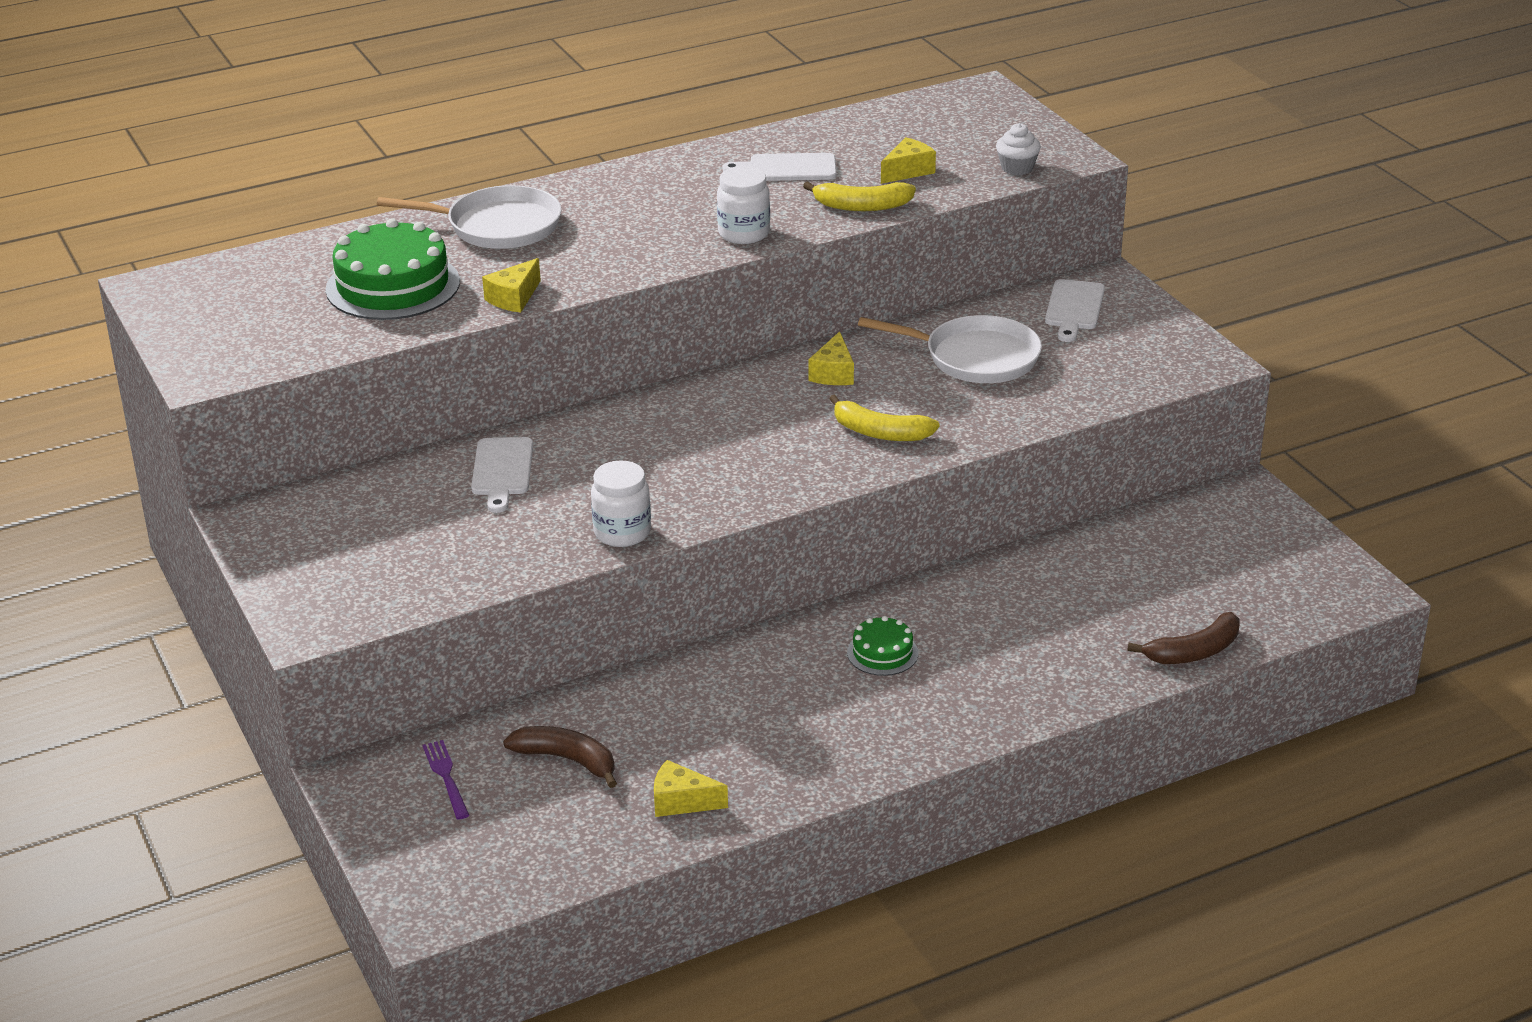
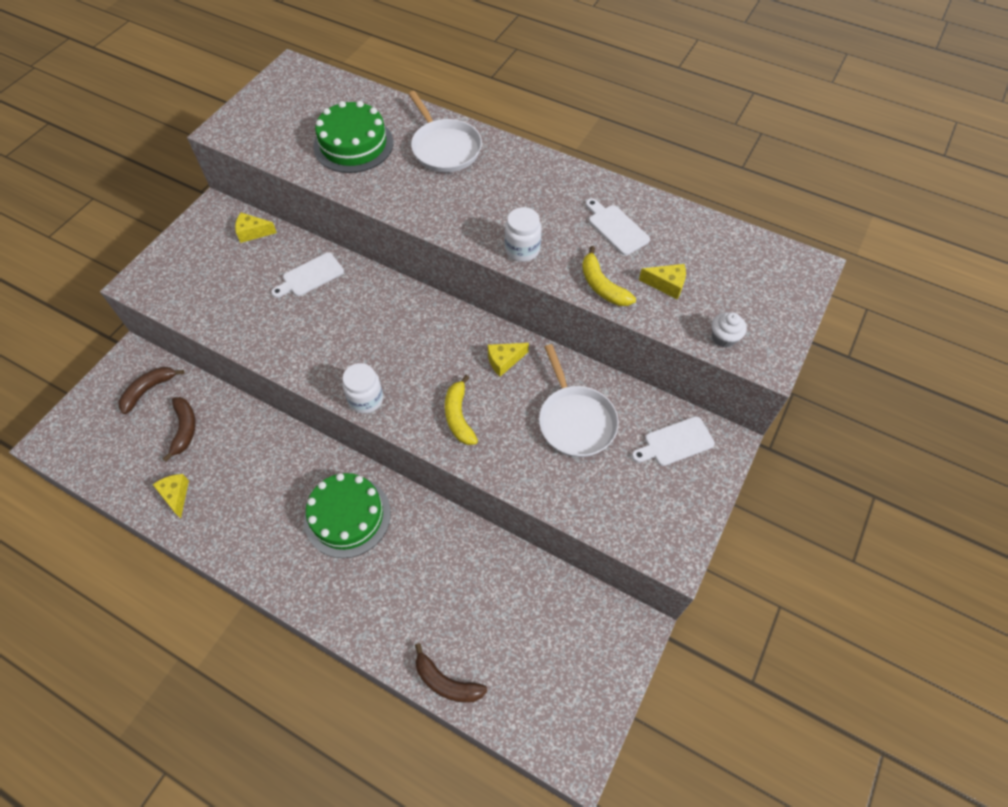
camera: 55 degrees right, 25 degrees up
(446, 777) = (149, 390): purple fork -> brown banana
(514, 298) = (375, 195): yellow cheese -> yellow cheese (253, 232)
(622, 532) = (285, 355): white jar -> white jar (366, 399)
(882, 653) = (347, 516): green cake -> green cake, size x1.98

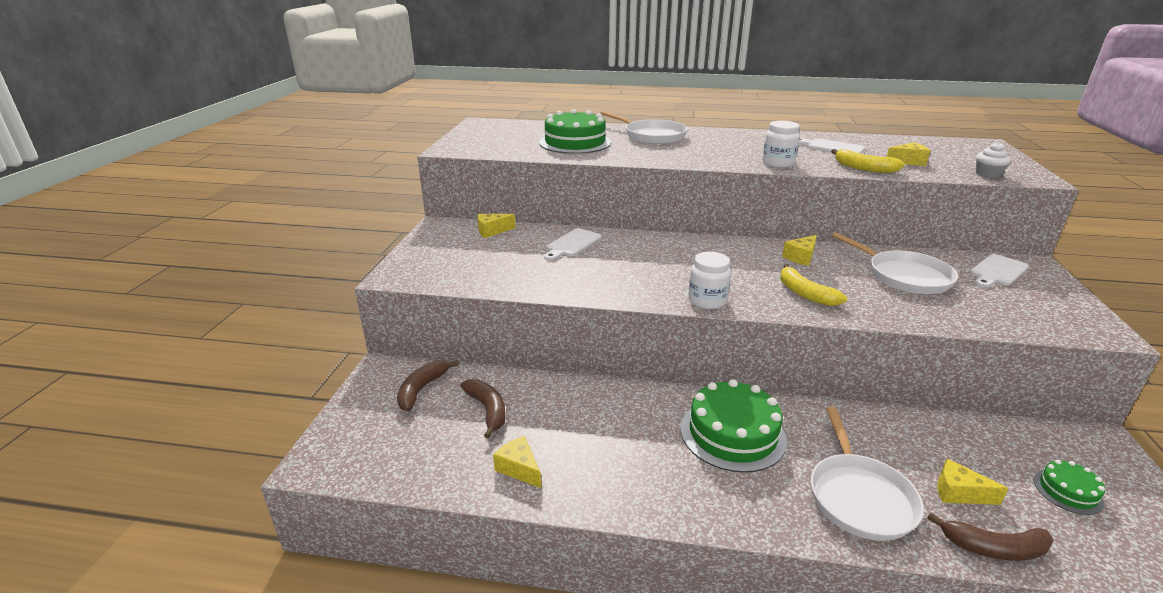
camera: 20 degrees left, 30 degrees down
(391, 607) = (859, 497): none -> white pan
(468, 631) = (959, 493): none -> yellow cheese
(553, 661) = (1067, 491): none -> green cake

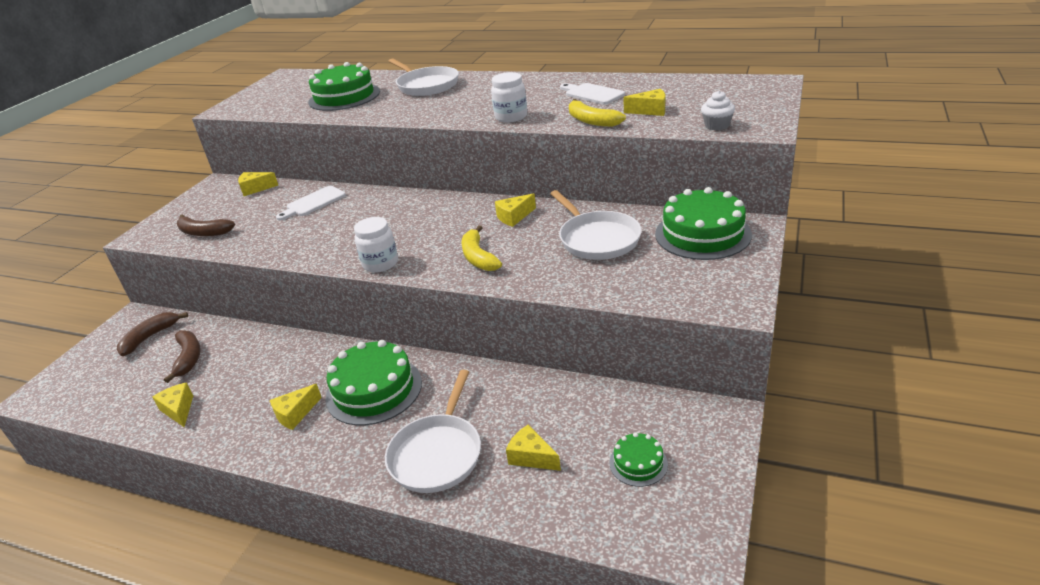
camera: 15 degrees right, 5 degrees up
(665, 464) = (295, 414): none -> yellow cheese
(993, 548) = (517, 508): brown banana -> brown banana (203, 232)
(997, 271) = (702, 234): white cutting board -> green cake

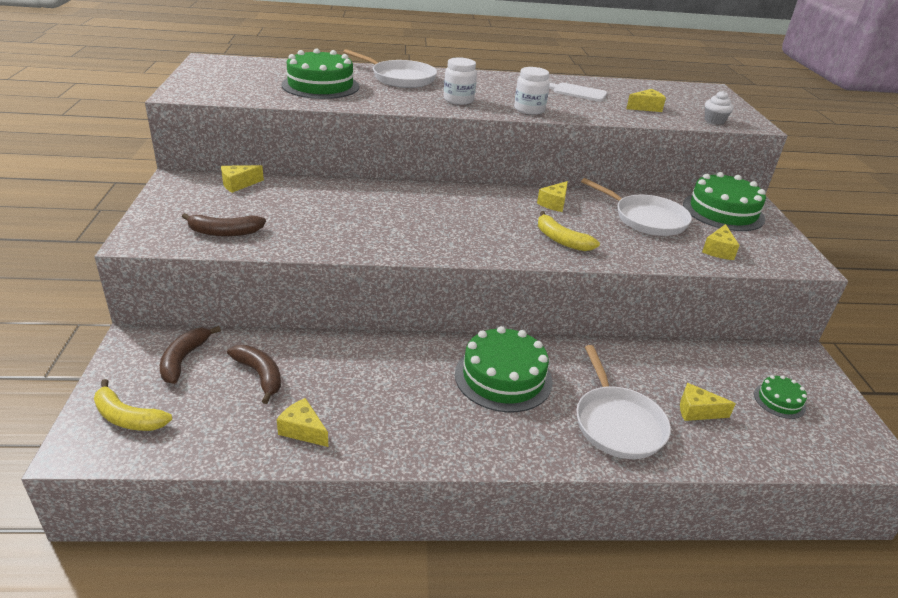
camera: 30 degrees left, 0 degrees up
(295, 414) = (444, 412): yellow cheese -> yellow cheese (718, 250)
(313, 203) = (328, 197): white cutting board -> none
(380, 263) = (472, 251): white jar -> white jar (458, 100)
(591, 121) = (607, 115): yellow banana -> yellow banana (127, 417)

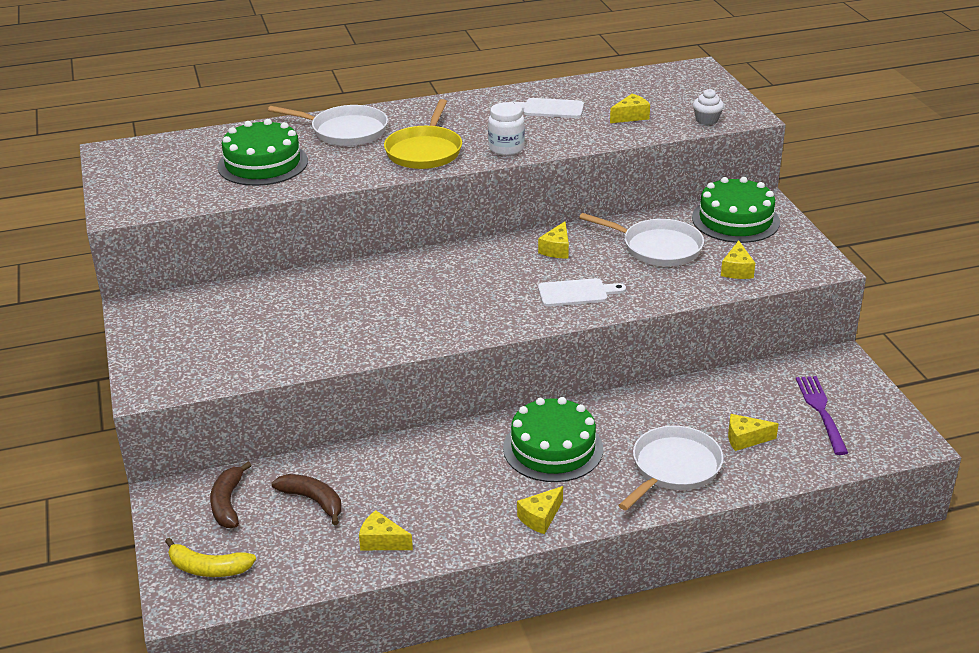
camera: 10 degrees left, 0 degrees up
(224, 232) = (228, 361): brown banana -> none
(238, 184) = (206, 301): yellow cheese -> yellow cheese (540, 517)
(458, 100) = (425, 151): white jar -> yellow pan
(561, 240) = (576, 293): yellow banana -> white cutting board
(617, 423) = (673, 468): white pan -> white pan turned 120 degrees counterclockwise
(779, 400) = (821, 411): green cake -> purple fork

